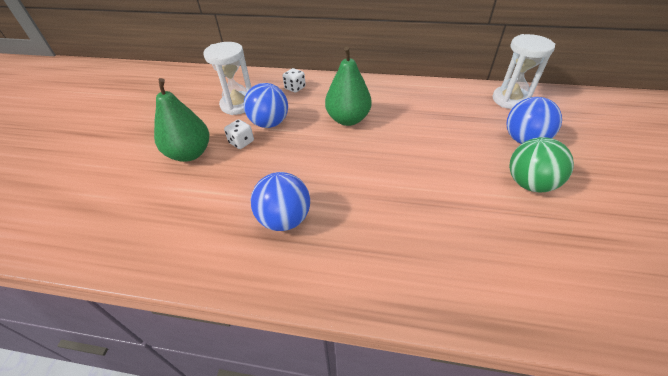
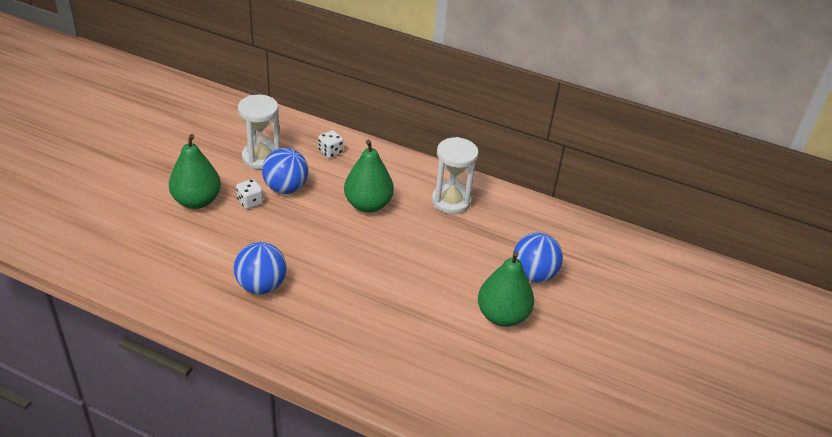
camera: 10 degrees right, 5 degrees down
(510, 100) = (557, 228): white hourglass -> white hourglass (451, 201)
(529, 184) = (502, 316): green ball -> green pear

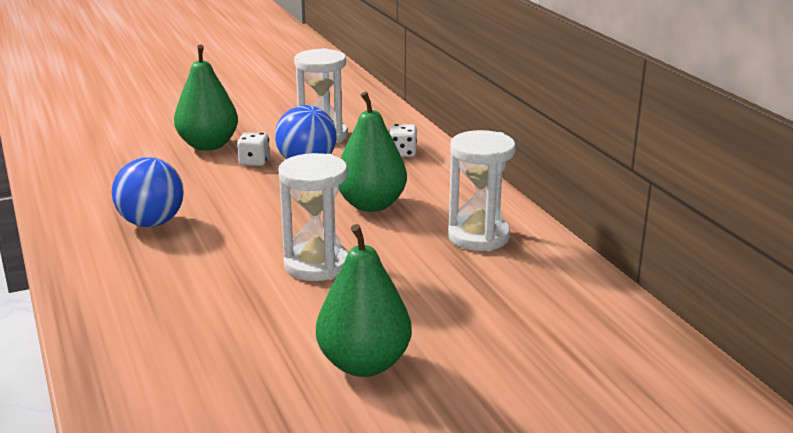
camera: 45 degrees right, 15 degrees down
(399, 266) = (316, 265): none -> white hourglass
(533, 275) = (477, 345): blue ball -> none

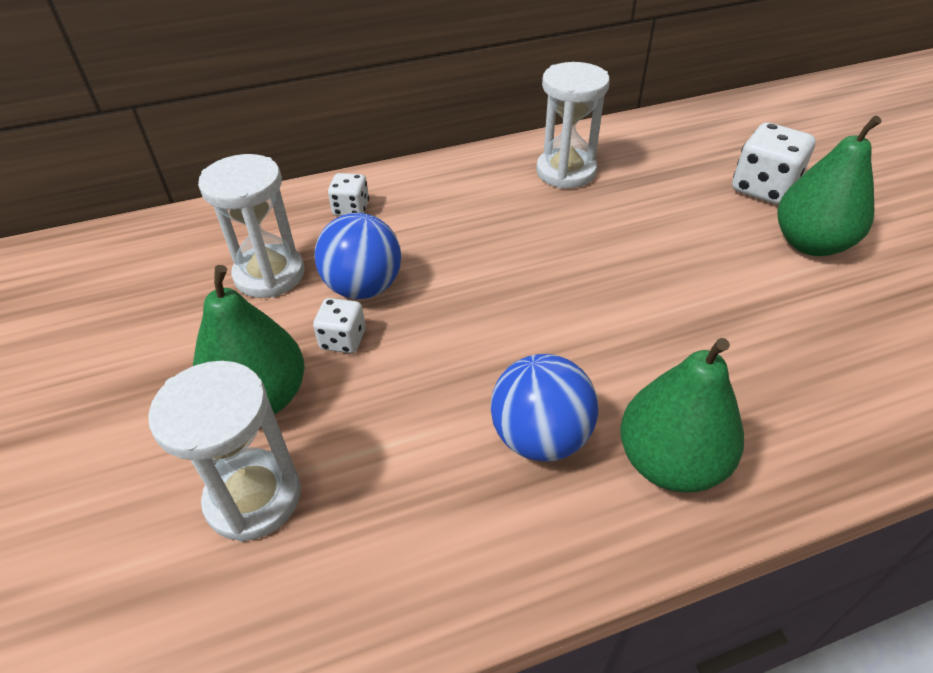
camera: 85 degrees left, 20 degrees up
(316, 265) = (638, 274): white hourglass -> white hourglass (253, 497)
(371, 205) = (492, 235): green pear -> green pear (670, 462)
(470, 348) = (763, 188): none -> white dice

